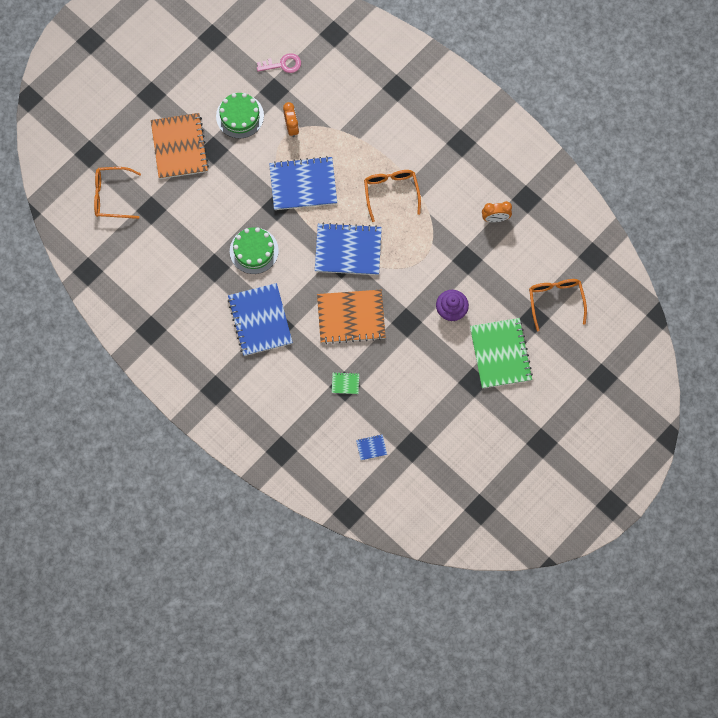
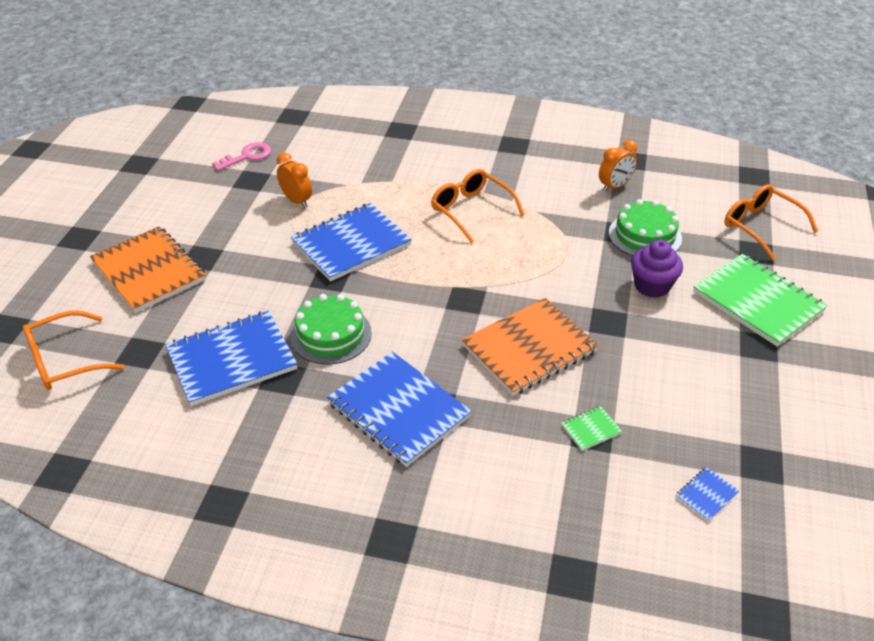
camera: 30 degrees left, 30 degrees down
(240, 116) = (219, 214): green cake -> green cake (645, 235)
(348, 250) = (463, 282): blue notebook -> blue notebook (232, 360)

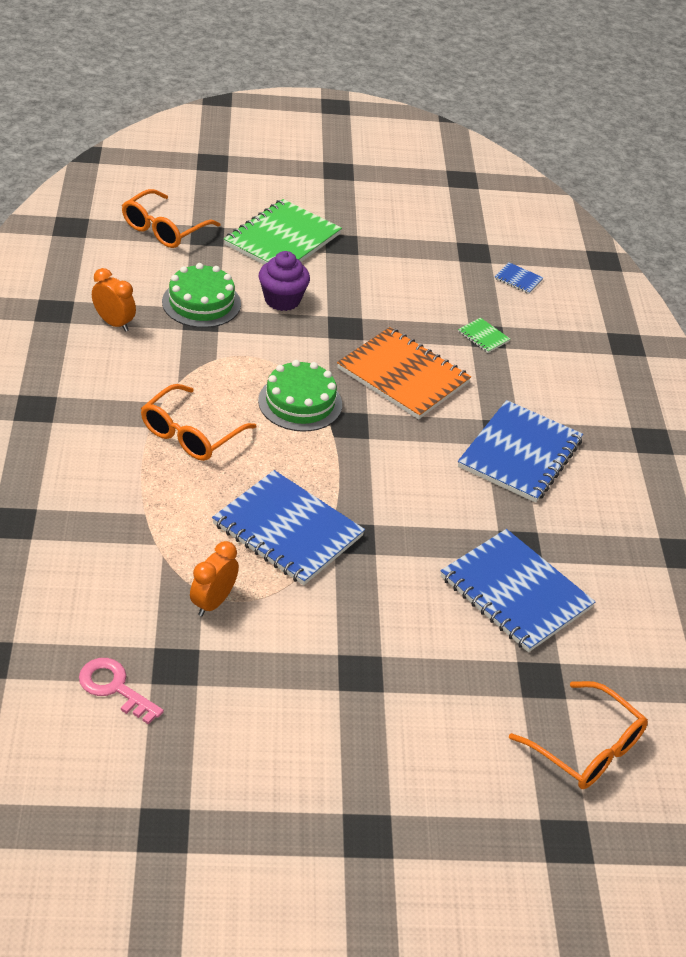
camera: 110 degrees left, 0 degrees up
(149, 271) = (407, 720): orange notebook -> none
(331, 334) = (444, 520): green cake -> green cake (300, 402)

